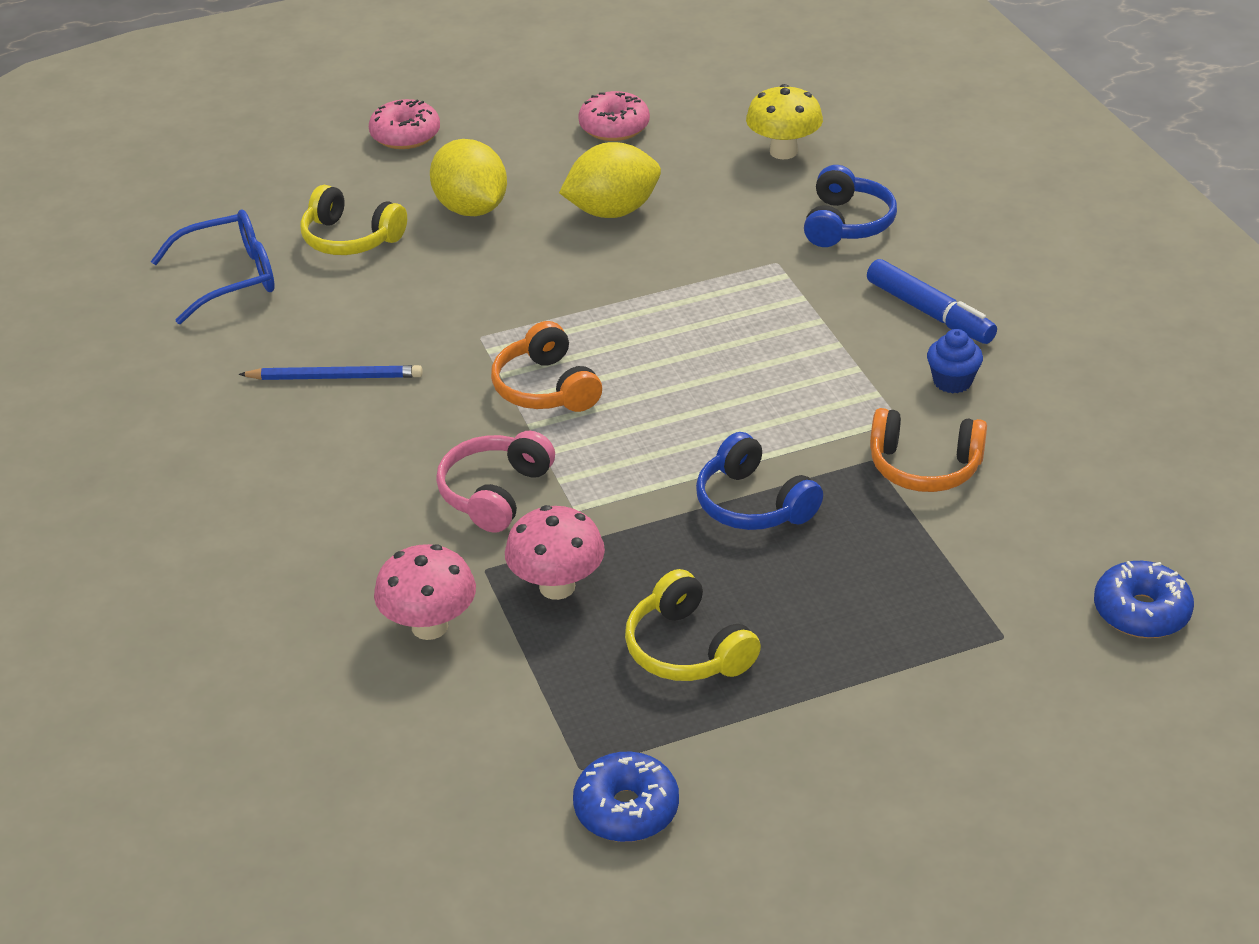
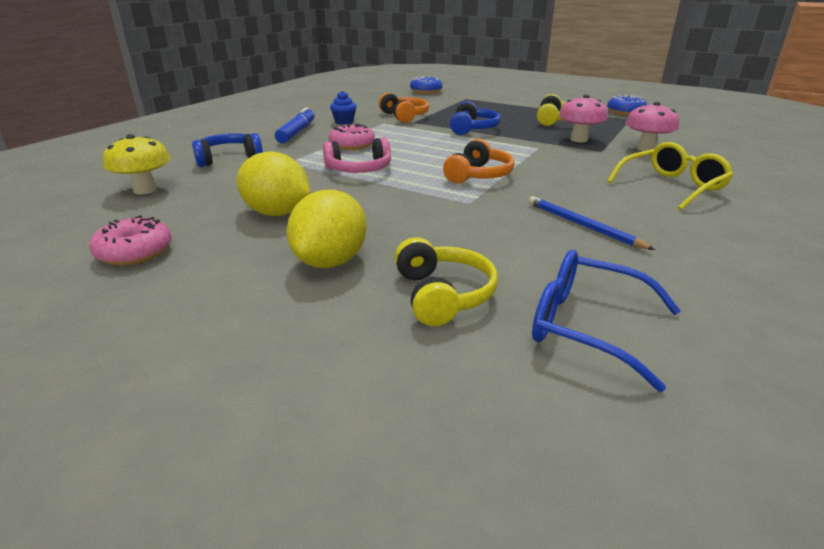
camera: 130 degrees left, 10 degrees down
(309, 522) = (671, 186): none -> yellow glasses
(405, 135) = (220, 359): pink donut -> pink donut (352, 145)
(494, 493) = (563, 162): pink headphones -> pink headphones (359, 170)

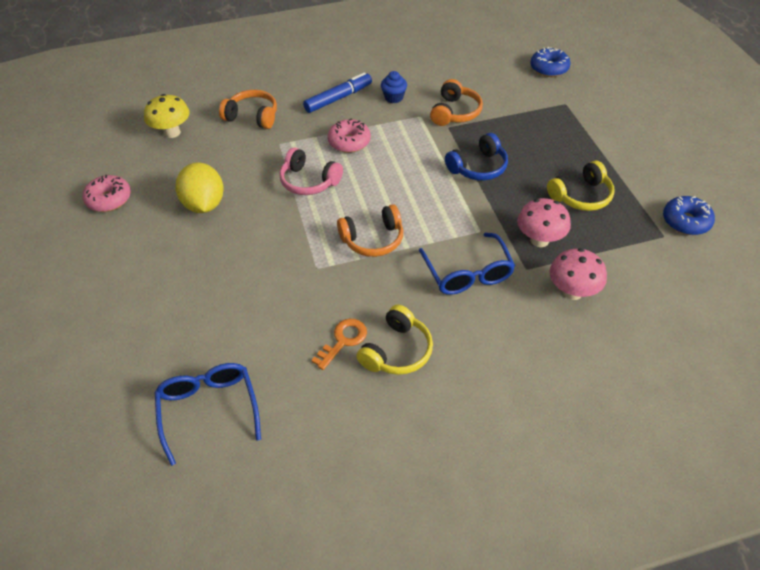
camera: 45 degrees right, 20 degrees up
(228, 159) = (252, 116): blue headphones -> orange headphones
(330, 261) = (174, 270): yellow lemon -> none
(443, 295) = (184, 336): yellow headphones -> yellow headphones (397, 351)
(575, 164) = (467, 273): none -> blue glasses
(582, 225) = (343, 341): blue pencil -> orange key
(671, 186) = (485, 350): yellow glasses -> none

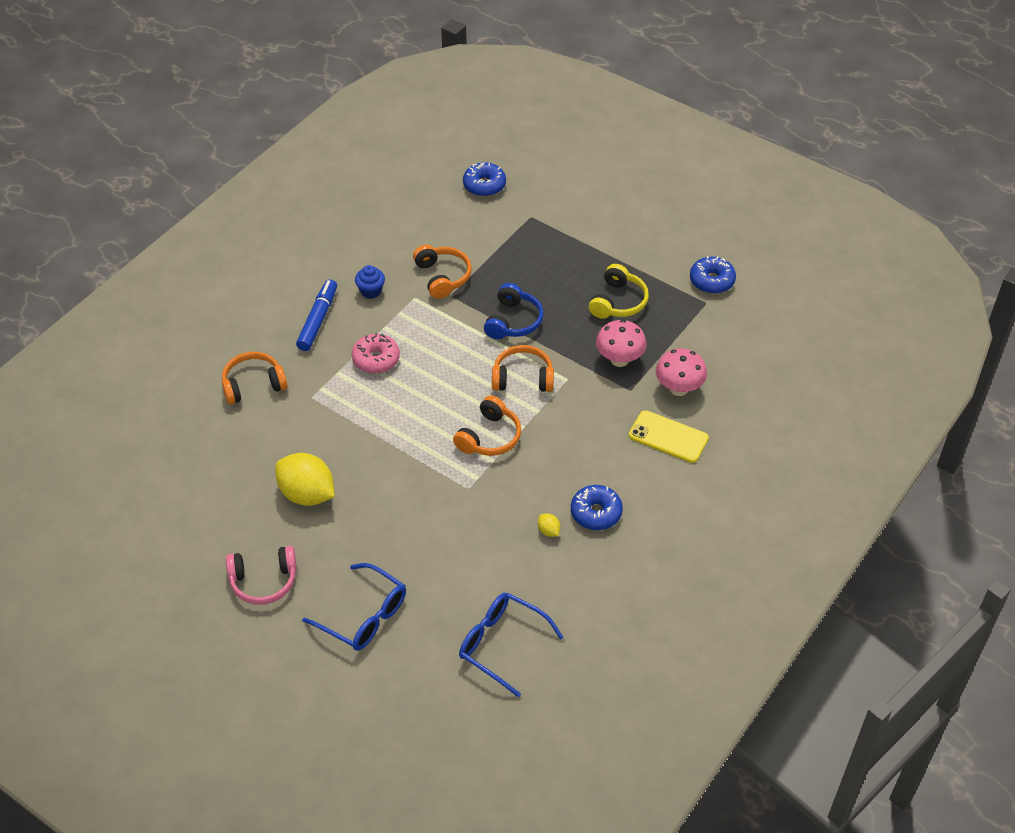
camera: 40 degrees left, 0 degrees up
(109, 199) = (208, 544): pink donut -> none
(172, 132) = (190, 446): yellow mushroom -> none
(309, 181) = (379, 418): pink headphones -> pink headphones (263, 581)
(343, 341) = (548, 531): orange key -> yellow lemon
(397, 351) = (596, 513): yellow headphones -> blue donut
(444, 211) = (523, 378): none -> orange headphones
(467, 273) = (590, 420): blue glasses -> blue glasses (363, 616)
(524, 326) = (668, 437): none -> yellow phone

